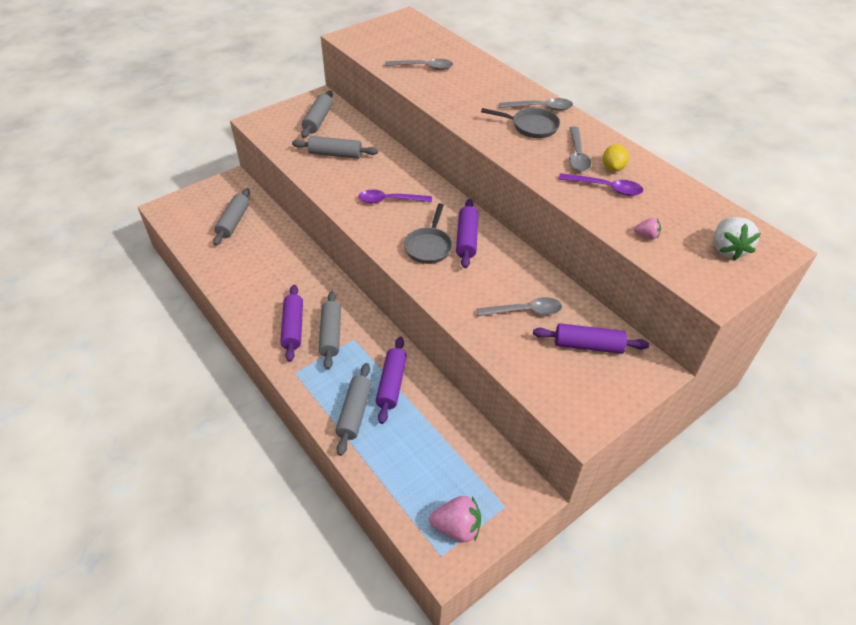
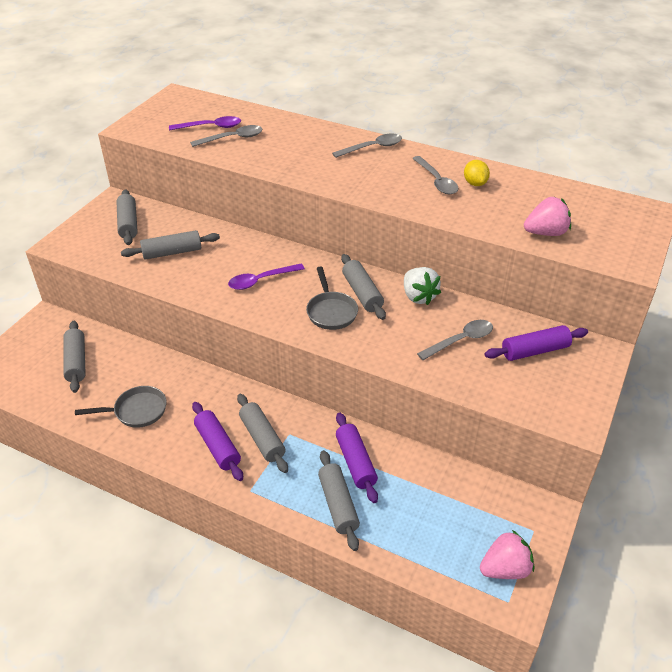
camera: 25 degrees left, 5 degrees down
(467, 239) = (362, 293): purple rolling pin -> grey rolling pin
(531, 126) = (377, 167): grey pan -> grey pan (137, 411)
(606, 188) = (482, 202): purple spoon -> purple spoon (211, 127)
(646, 236) = (545, 233): pink strawberry -> pink strawberry, size x1.89
(727, 249) = (615, 224): white strawberry -> white strawberry (418, 296)

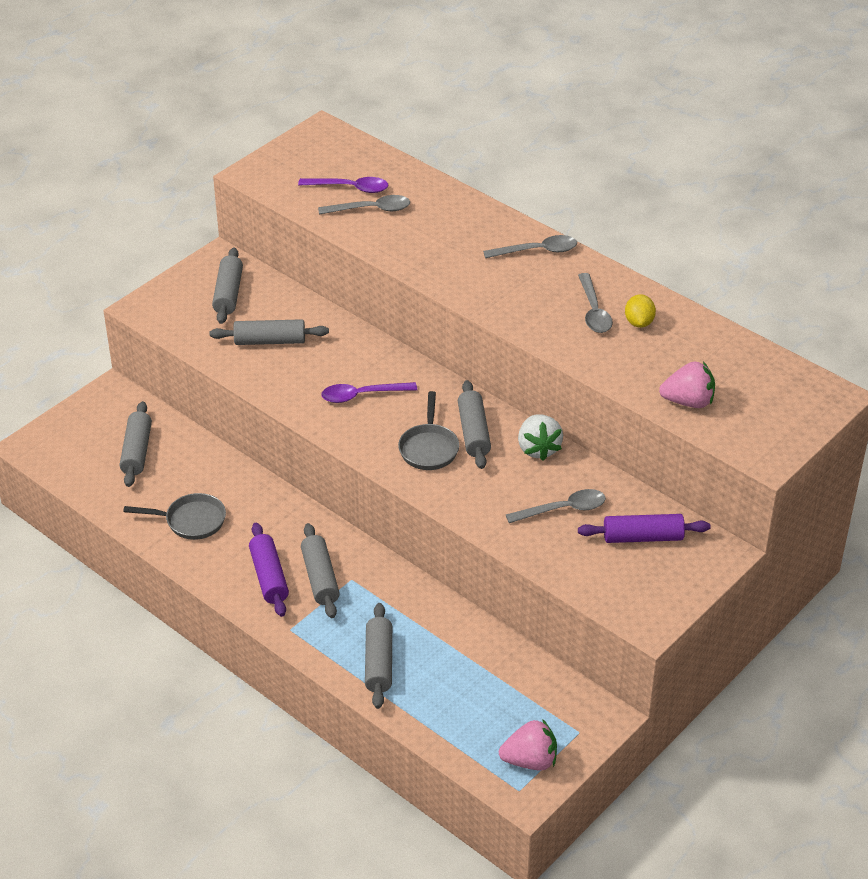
camera: 15 degrees right, 0 degrees up
(355, 462) = (414, 624): purple rolling pin -> none

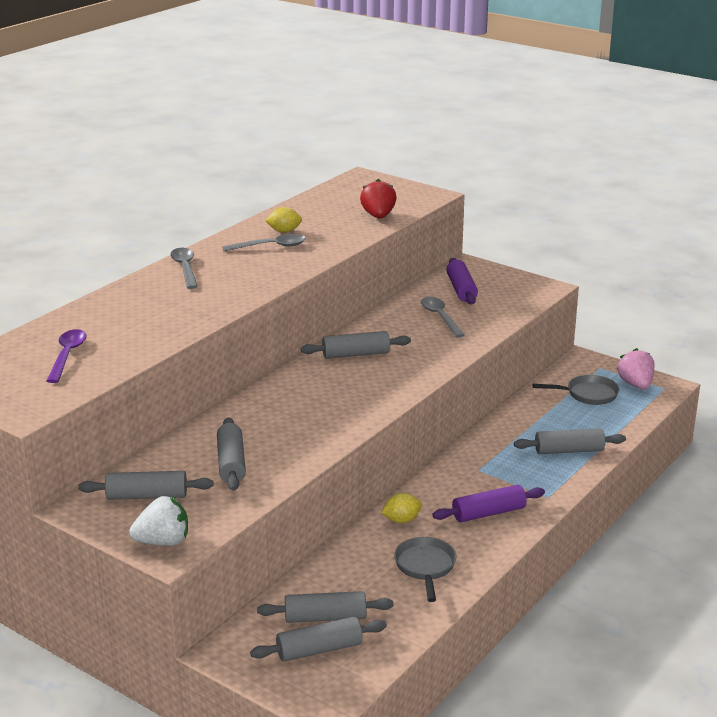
camera: 95 degrees left, 15 degrees down
(270, 511) = (401, 520): none -> yellow lemon
(320, 578) = (482, 486): grey rolling pin -> grey rolling pin (319, 649)
(362, 395) = (312, 407): purple spoon -> none
(371, 209) = (108, 343): grey spoon -> none
(429, 448) = (380, 373): grey pan -> grey pan (588, 394)
(538, 449) = (371, 328): white strawberry -> white strawberry (163, 542)
(688, 402) = (378, 216): pink strawberry -> red strawberry

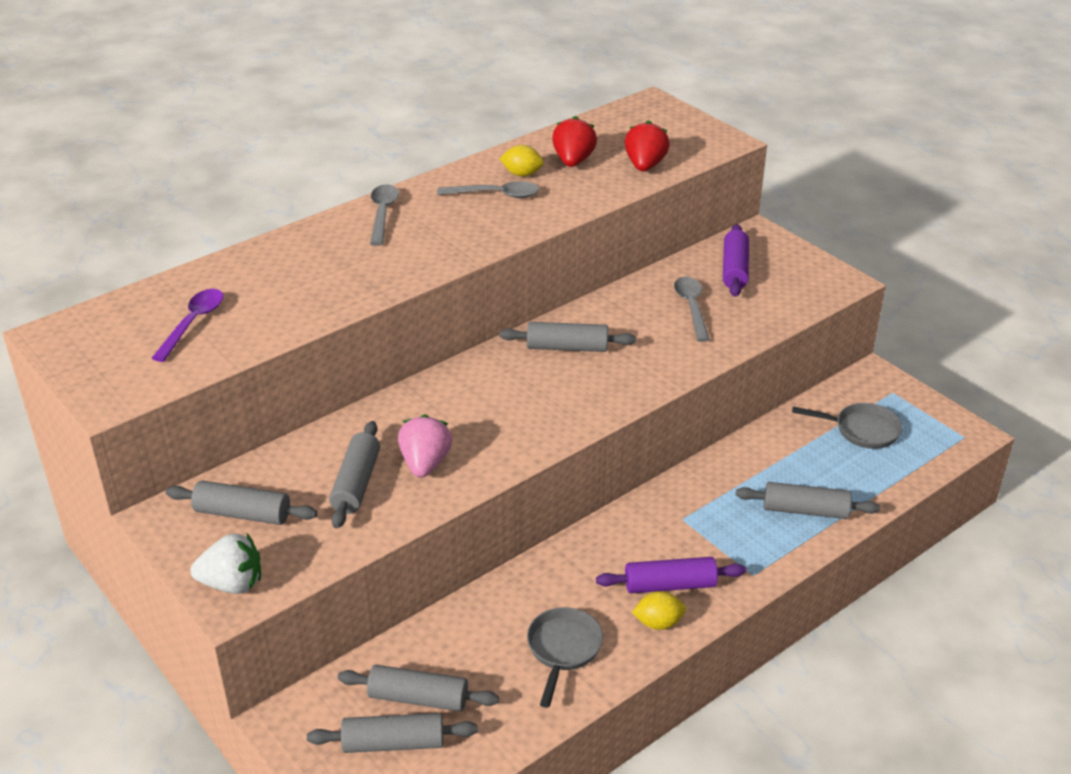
camera: 15 degrees right, 10 degrees up
(320, 219) = (573, 161): none -> red strawberry
(401, 520) = (561, 575): yellow lemon -> yellow lemon (658, 623)
(635, 385) = (929, 425): pink strawberry -> pink strawberry (425, 463)

